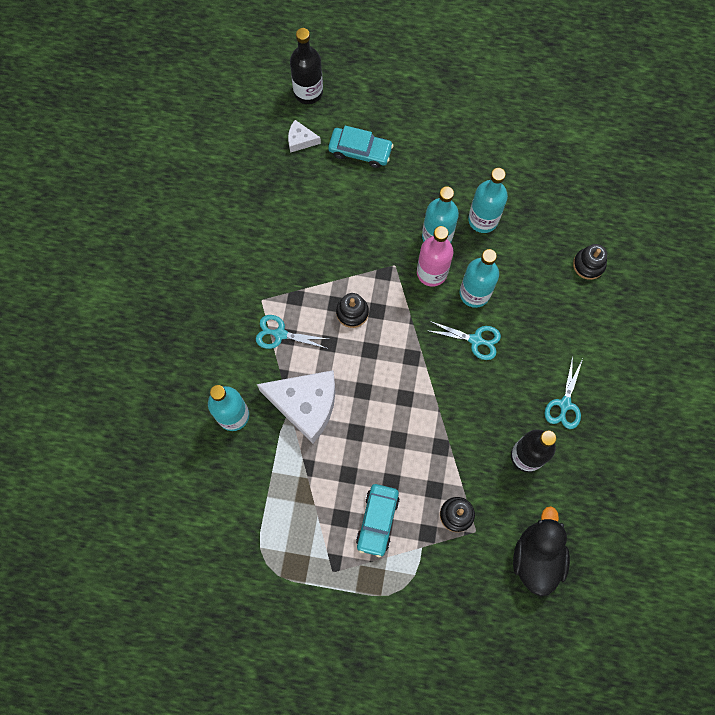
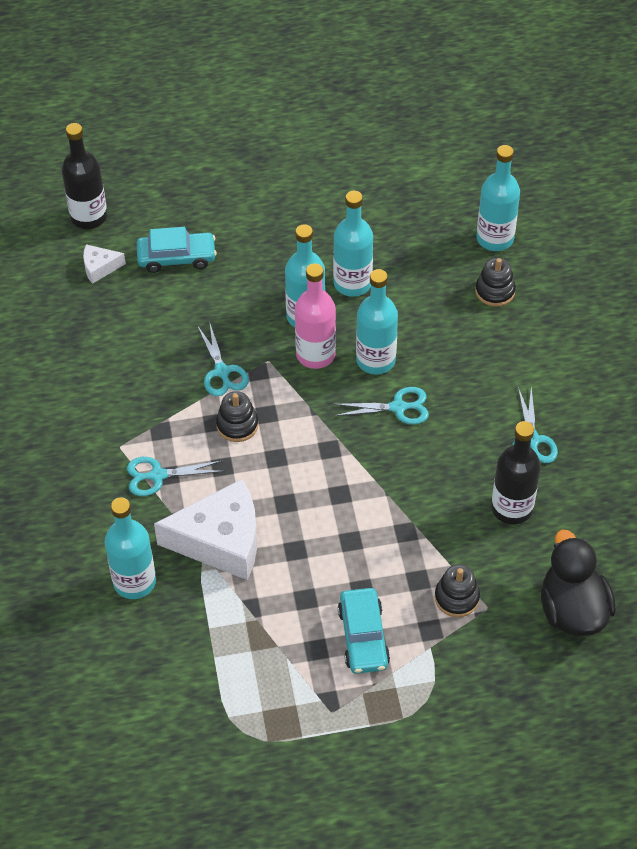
camera: 20 degrees left, 20 degrees down
(357, 263) = (222, 372): none -> turquoise scissors
(607, 217) = (495, 238): none -> turquoise bottle

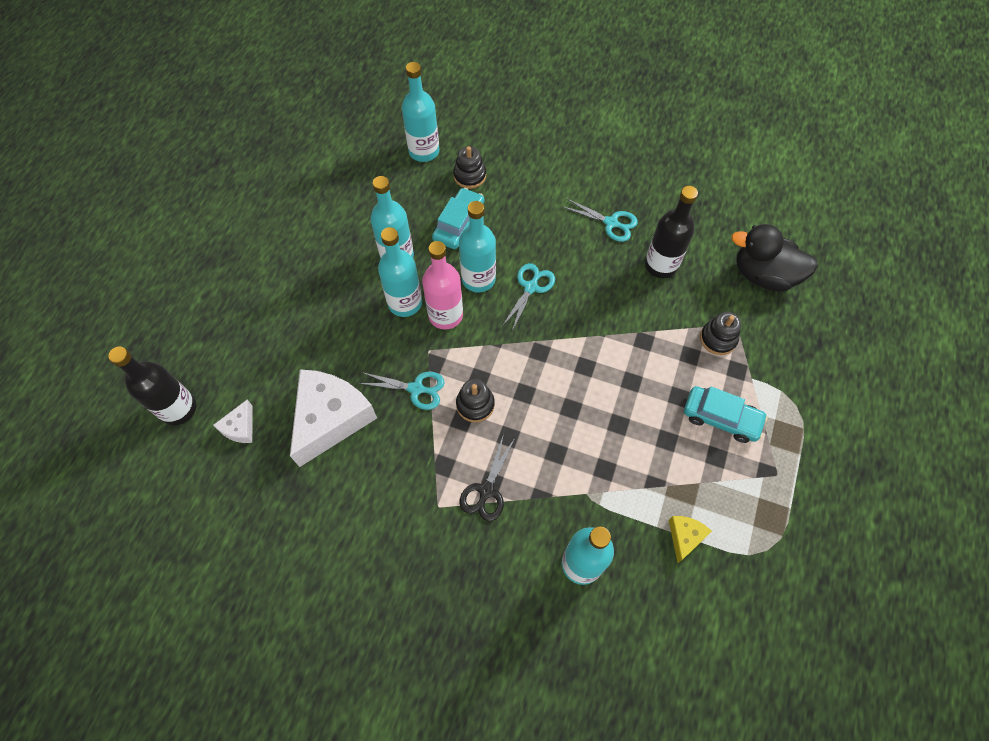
camera: 60 degrees left, 10 degrees up
(158, 475) = (486, 490): turquoise scissors -> black scissors
(177, 257) = (277, 363): turquoise car -> turquoise car (459, 224)
(213, 655) = (685, 537): none -> yellow cheese
(221, 541) = (579, 474): white cheese -> white cheese (331, 419)

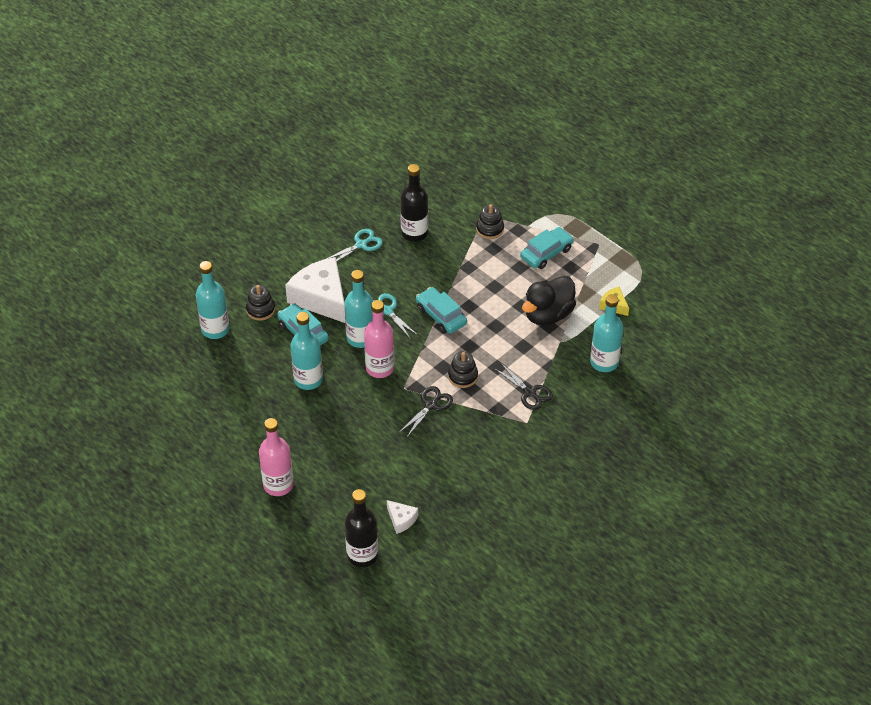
camera: 65 degrees left, 15 degrees down
(246, 290) = (278, 485): none -> pink bottle
(331, 419) = (426, 462): white cheese -> white cheese (321, 298)
(405, 303) = (354, 388): turquoise bottle -> none
(416, 389) = (431, 405): turquoise scissors -> black scissors
(554, 343) = (441, 316): none -> turquoise car
(763, 275) = (456, 184): black duck -> black duck (548, 314)

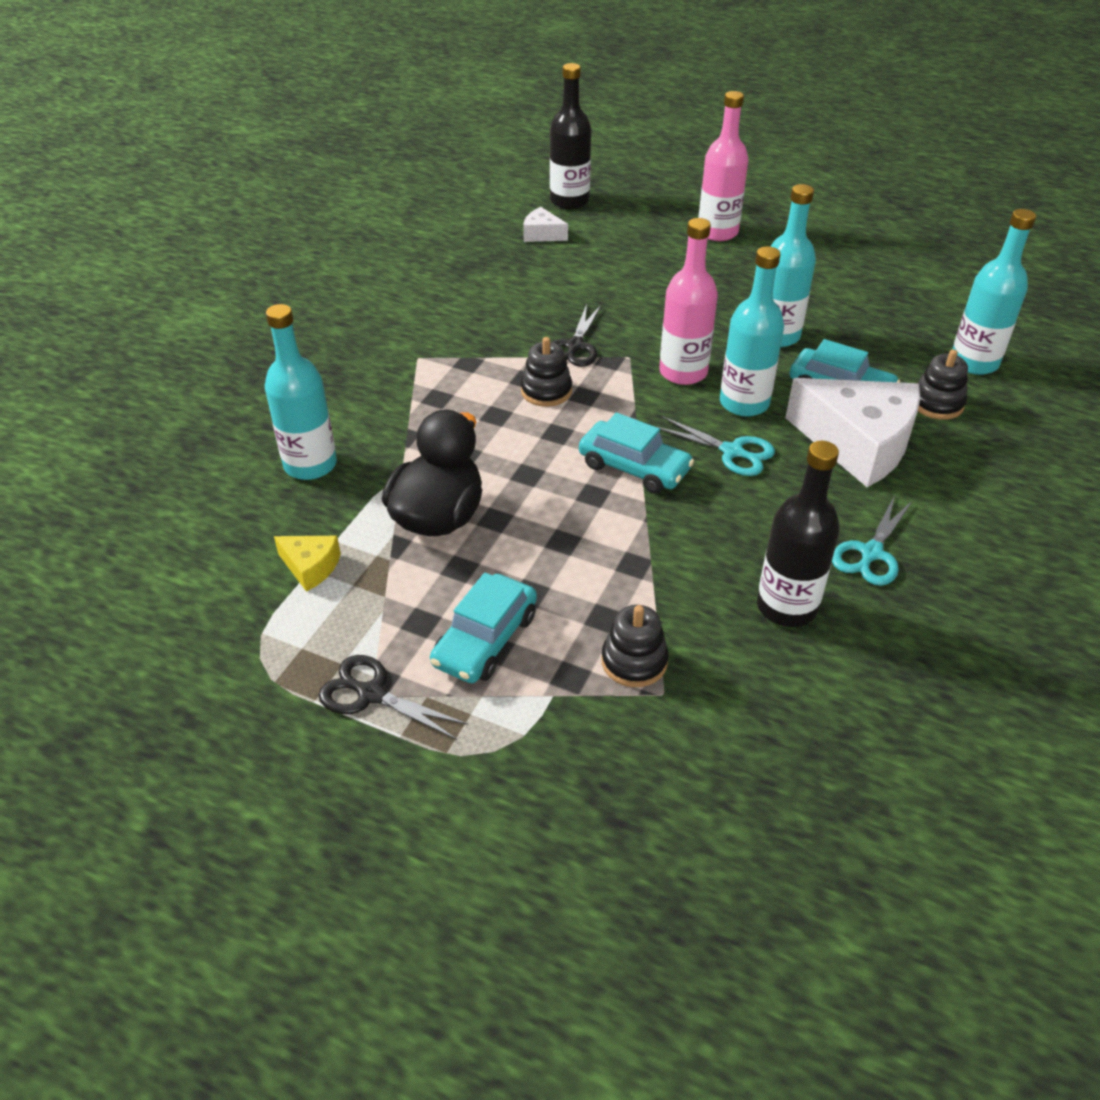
camera: 160 degrees right, 5 degrees down
(529, 392) = (427, 394): black scissors -> black scissors (371, 694)

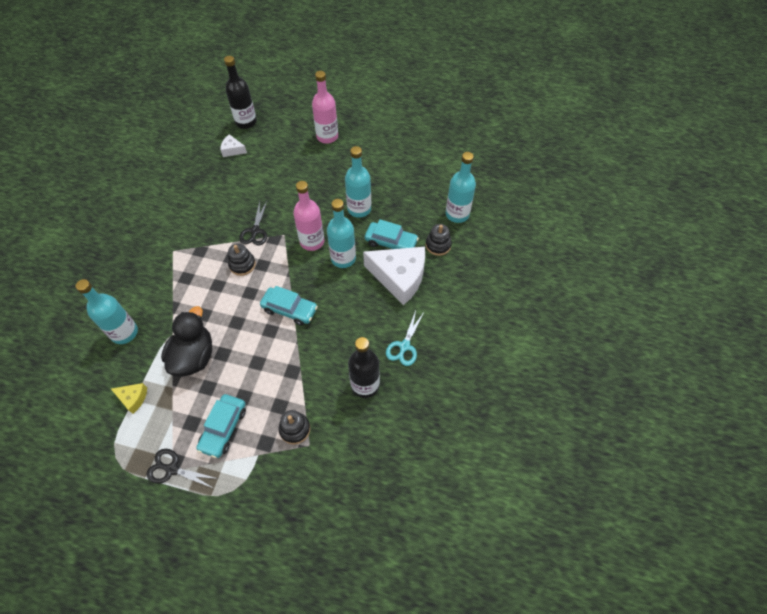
camera: 10 degrees left, 15 degrees up
(732, 452) = (338, 292): turquoise scissors -> none

